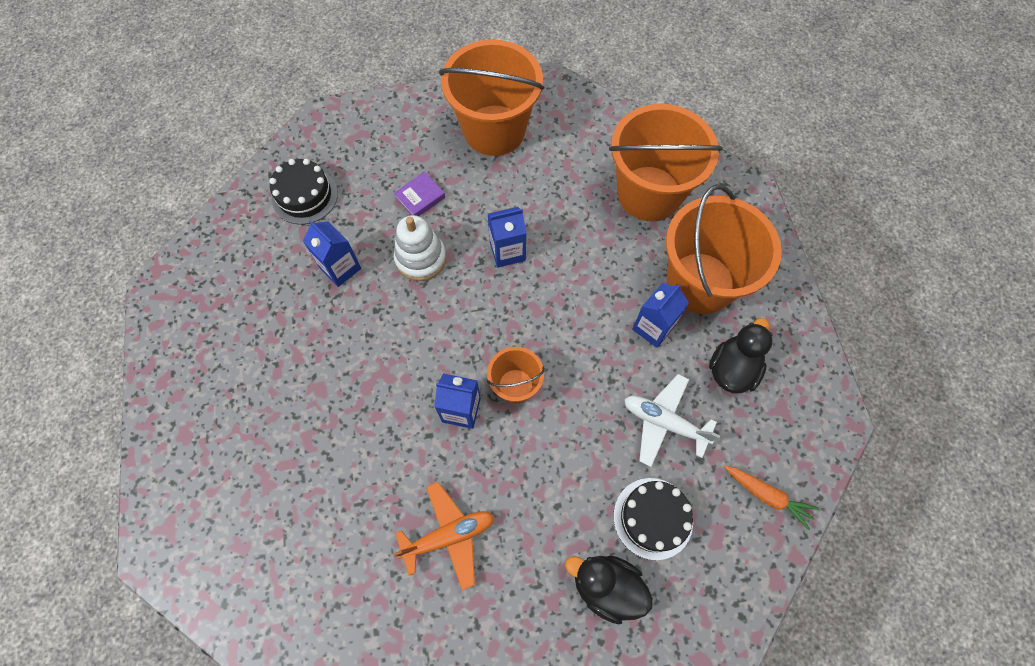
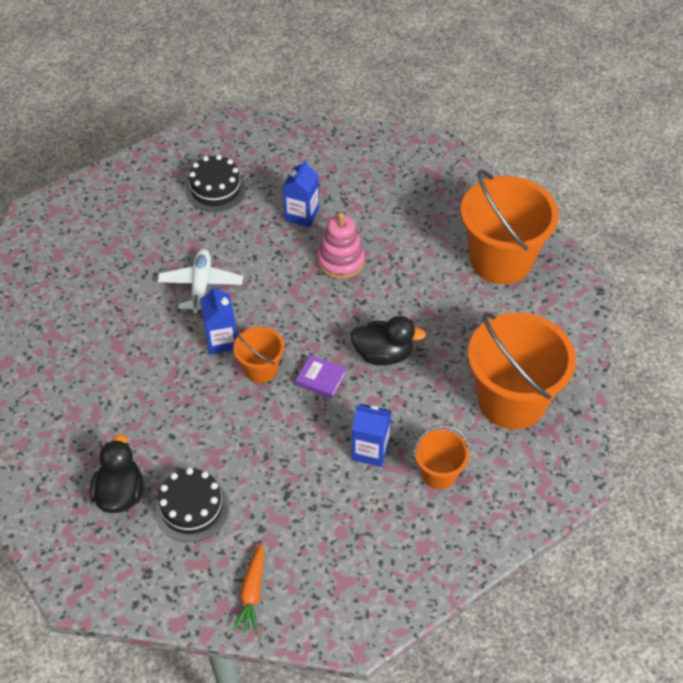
camera: 65 degrees right, 15 degrees down
(305, 196) = (353, 166): black cake -> black cake (216, 189)
(420, 197) = (398, 237): purple book -> purple book (321, 379)
(420, 258) = (341, 261): white stacking toy -> pink stacking toy
(449, 536) = (116, 373): orange plane -> none
(507, 251) = (383, 316): blue carton -> none
(664, 422) = (282, 489): white plane -> white plane (201, 286)
(700, 283) = (439, 473): orange bucket -> orange bucket, size x0.50
(732, 369) = (363, 528): black duck -> black duck (383, 354)

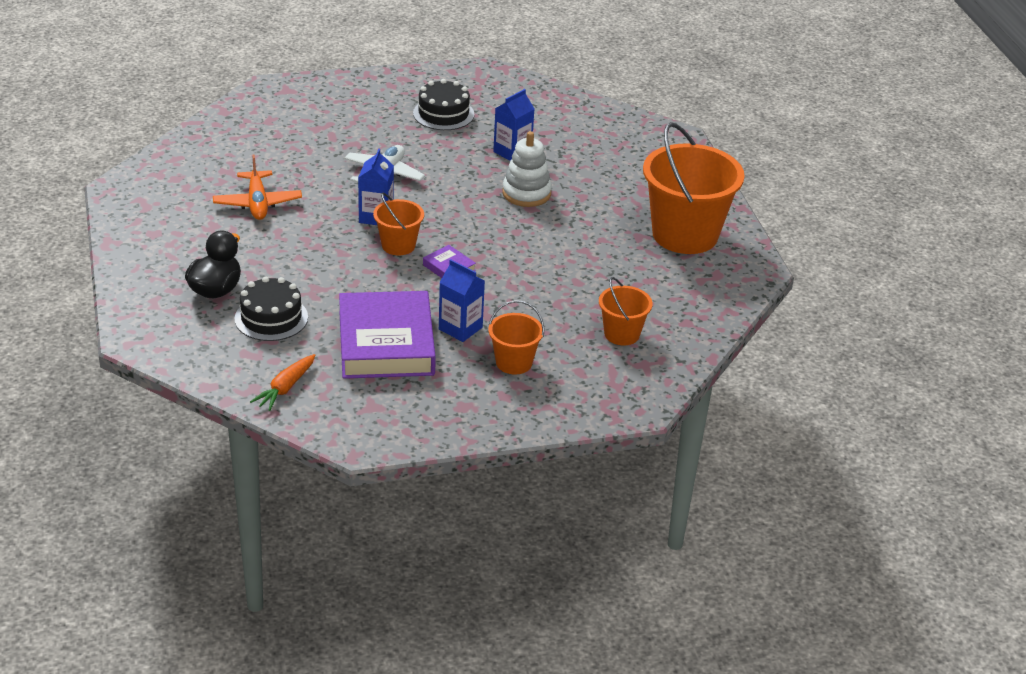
camera: 20 degrees right, 15 degrees down
(102, 366) = (257, 203): none -> orange plane
(314, 497) = (386, 343): none -> purple book
(341, 261) = (526, 193): pink stacking toy -> white stacking toy
(383, 354) = (520, 268): black duck -> none
(511, 400) = (622, 334): orange bucket -> orange bucket, size x0.50

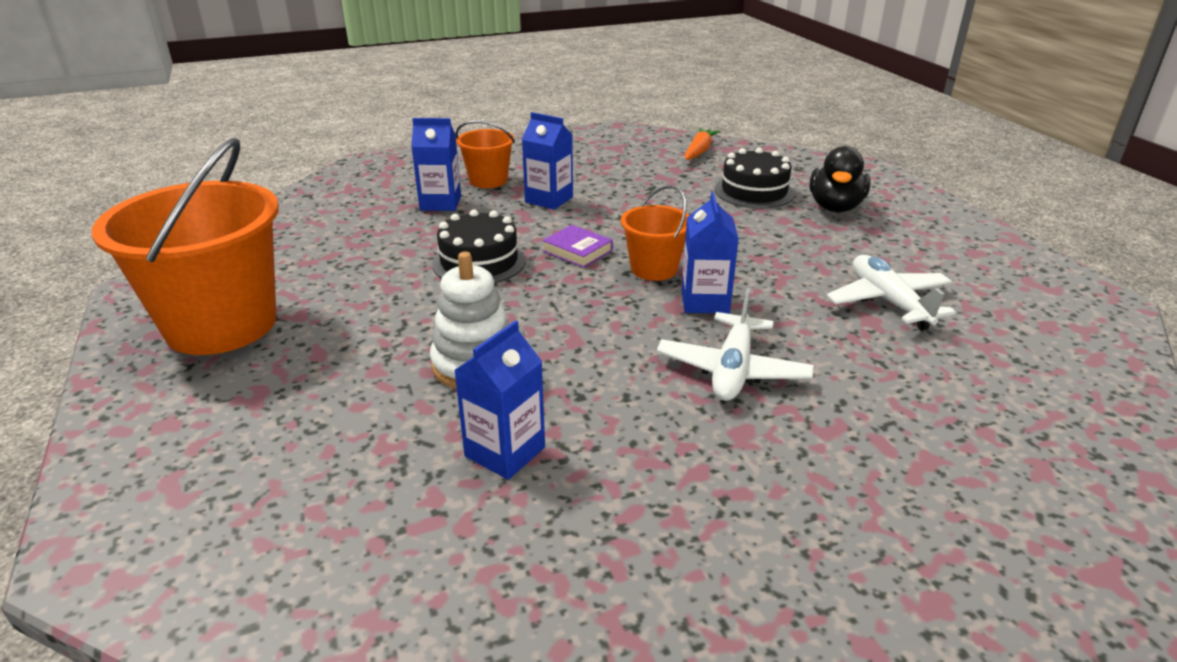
camera: 175 degrees right, 5 degrees down
(257, 203) = (888, 302): orange plane -> white plane
(386, 343) = (623, 183): purple book -> none
(443, 114) = (682, 548): black cake -> black cake (479, 262)
(557, 334) = (440, 203): none -> blue carton
(622, 334) = (366, 209): orange bucket -> none

